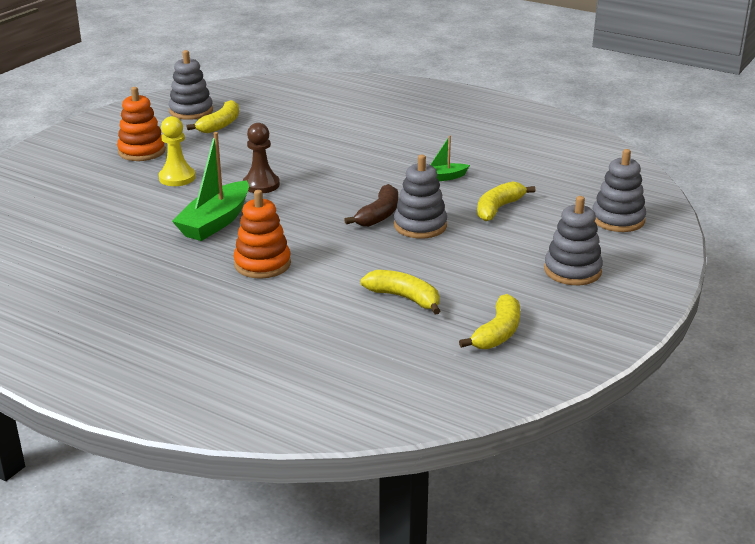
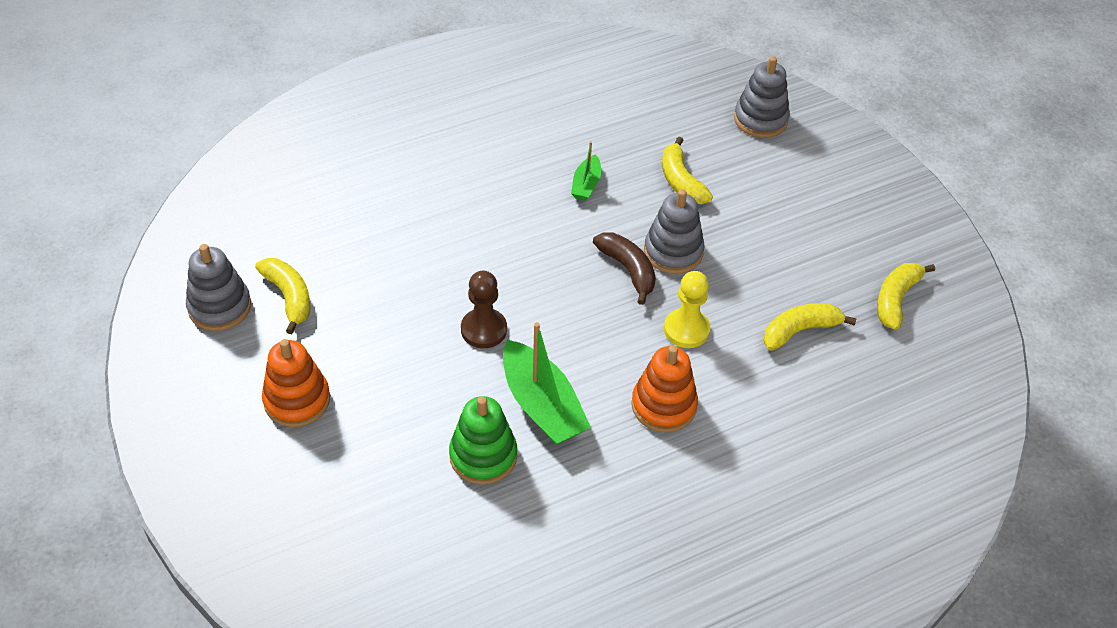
camera: 60 degrees left, 20 degrees up
(152, 216) = (483, 456): none -> green stacking toy
(177, 178) = (402, 395): yellow pawn -> yellow pawn (686, 330)
(498, 333) = (896, 299): yellow banana -> yellow banana turned 120 degrees counterclockwise
(572, 271) = (827, 198): grey stacking toy -> none

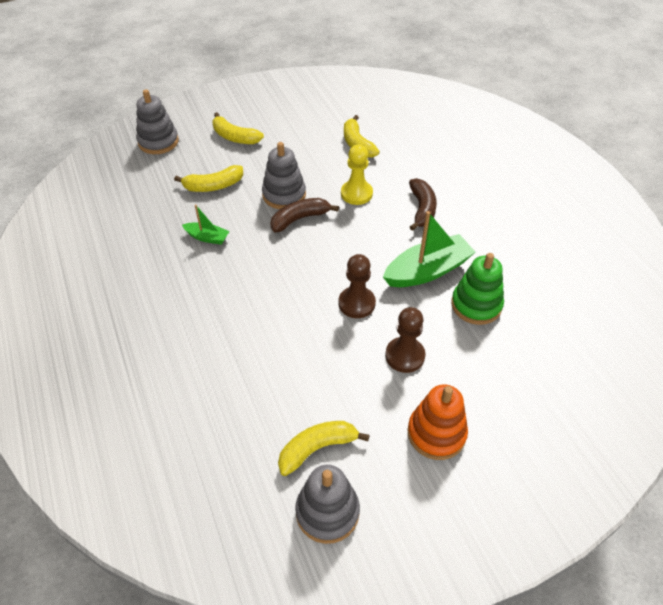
camera: 85 degrees left, 0 degrees up
(403, 375) = (405, 356): none -> brown pawn
(663, 405) = (422, 209): orange stacking toy -> brown banana
(896, 299) = (332, 104): yellow banana -> yellow banana (235, 137)

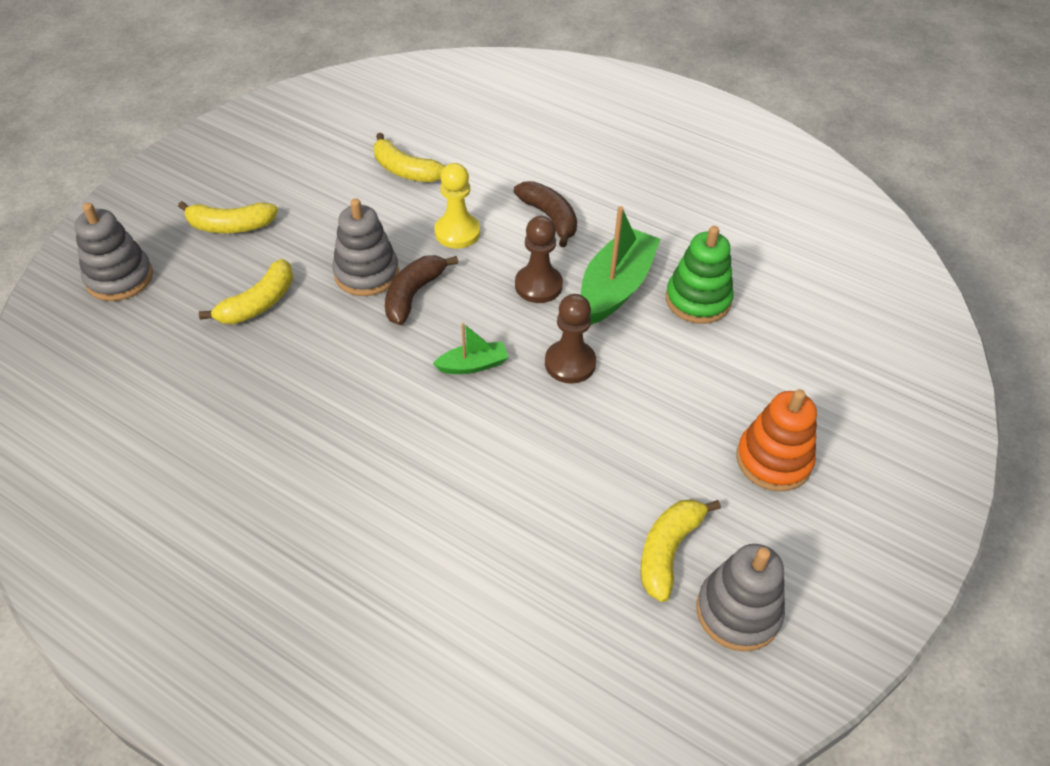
camera: 35 degrees left, 0 degrees up
(207, 237) = (311, 374): green boat -> green boat (473, 365)
(405, 356) = (672, 395): brown pawn -> brown pawn (538, 285)

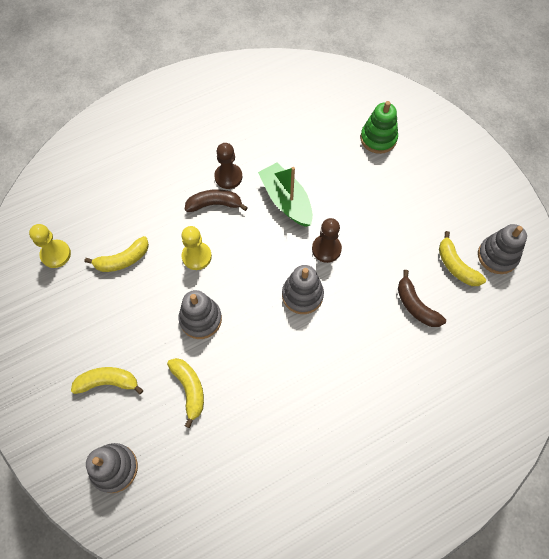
camera: 60 degrees left, 15 degrees up
(231, 226) = (108, 382): yellow banana -> yellow banana turned 120 degrees counterclockwise
(374, 115) = (56, 254): none -> yellow pawn
(413, 295) = (233, 301): brown banana -> brown banana (415, 306)
(473, 365) = (302, 295): green boat -> grey stacking toy
(538, 285) = (263, 236): brown pawn -> brown pawn (228, 177)
(698, 300) = (317, 170): green stacking toy -> green stacking toy (378, 139)
(773, 460) = (428, 196): orange stacking toy -> none

